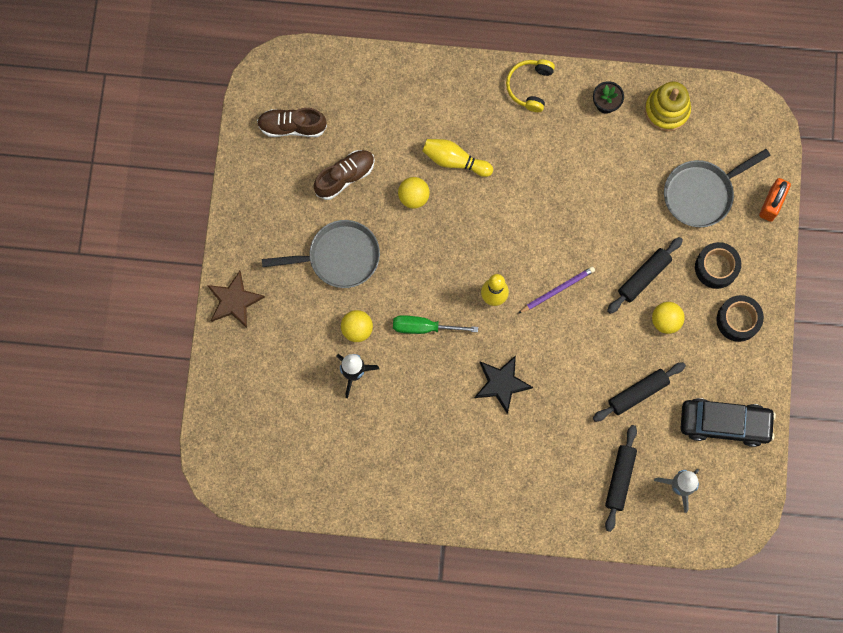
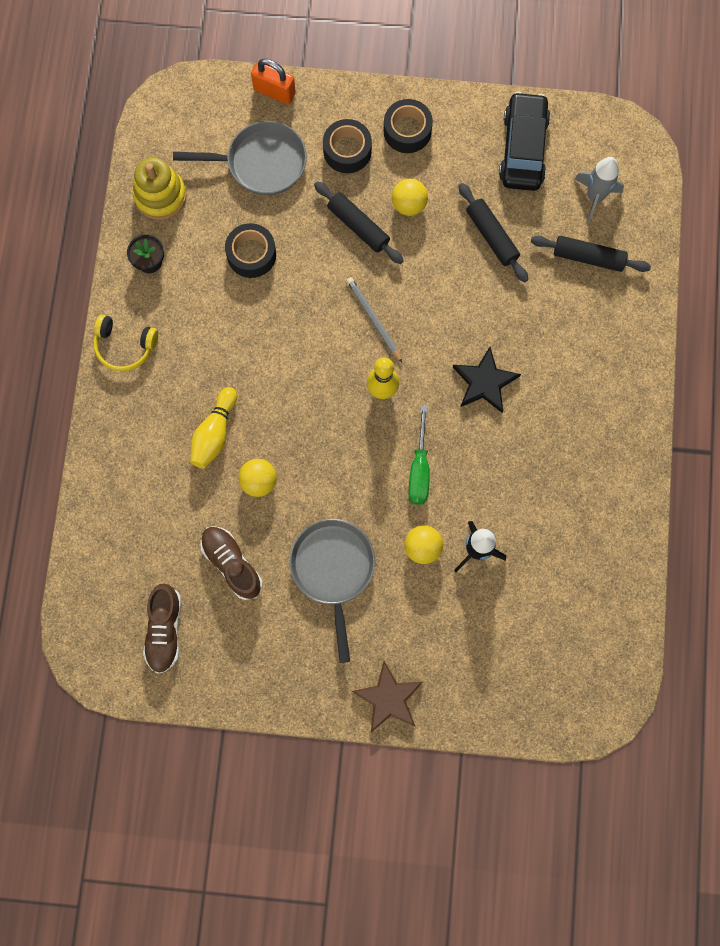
camera: 90 degrees left, 0 degrees up
(557, 290) = (373, 319): purple pencil -> grey pencil
(615, 187) = (251, 254): none -> black tape
(701, 194) = (261, 163): grey pan -> grey pan turned 60 degrees counterclockwise

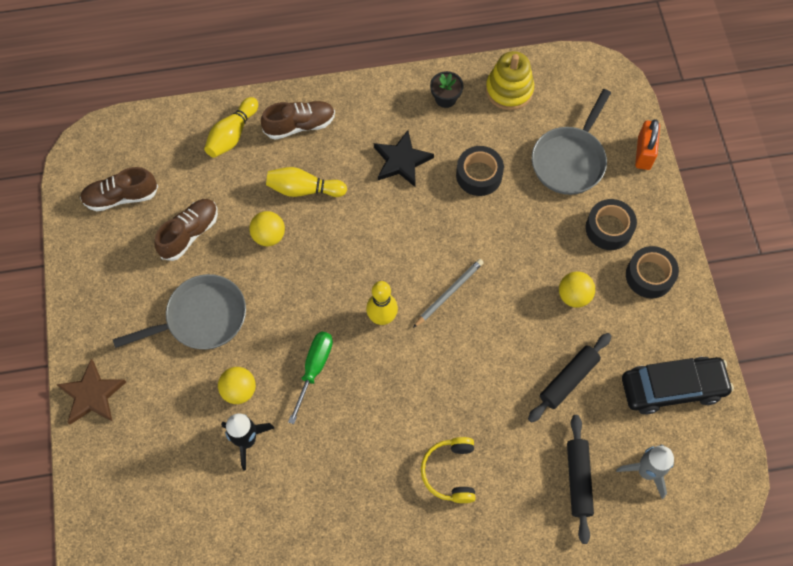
camera: 75 degrees right, 10 degrees down
(124, 494) = (232, 135): none -> yellow bowling pin
(125, 346) = (363, 100): yellow headphones -> yellow headphones (450, 472)
(134, 420) = (299, 125): none -> brown shoe
(261, 163) = (570, 160): grey pan -> grey pan turned 45 degrees clockwise
(358, 226) = (536, 257): black rolling pin -> none
(419, 469) = (314, 369): green screwdriver -> green screwdriver turned 120 degrees clockwise
(484, 382) = (416, 408): black star -> black star (401, 161)

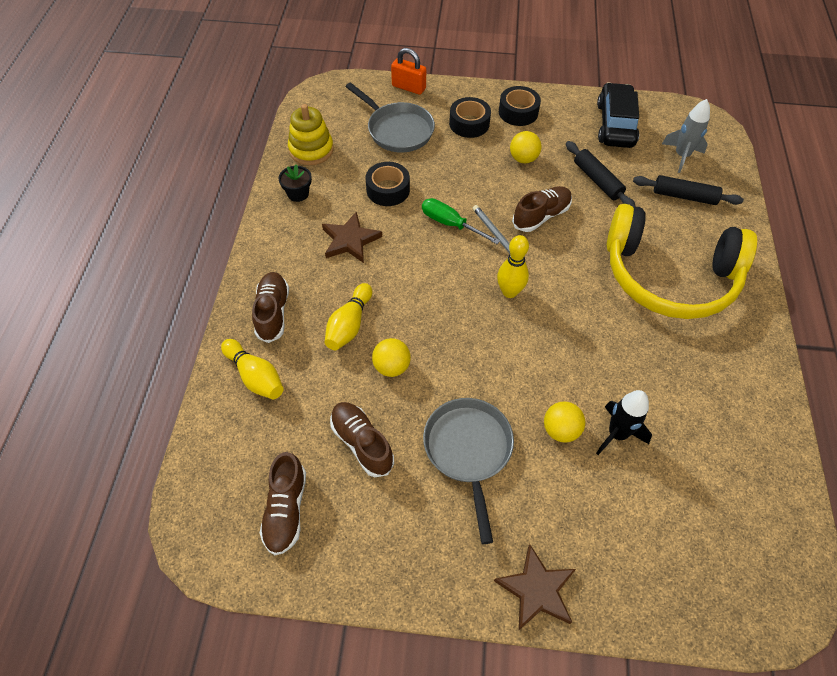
camera: 75 degrees left, 10 degrees down
(314, 369) = (550, 358): green screwdriver -> green screwdriver (450, 224)
(401, 161) = (350, 240): black star -> brown star
(450, 472) = (669, 277): yellow headphones -> yellow headphones, size x2.36
(493, 329) = (541, 216): none -> brown shoe

